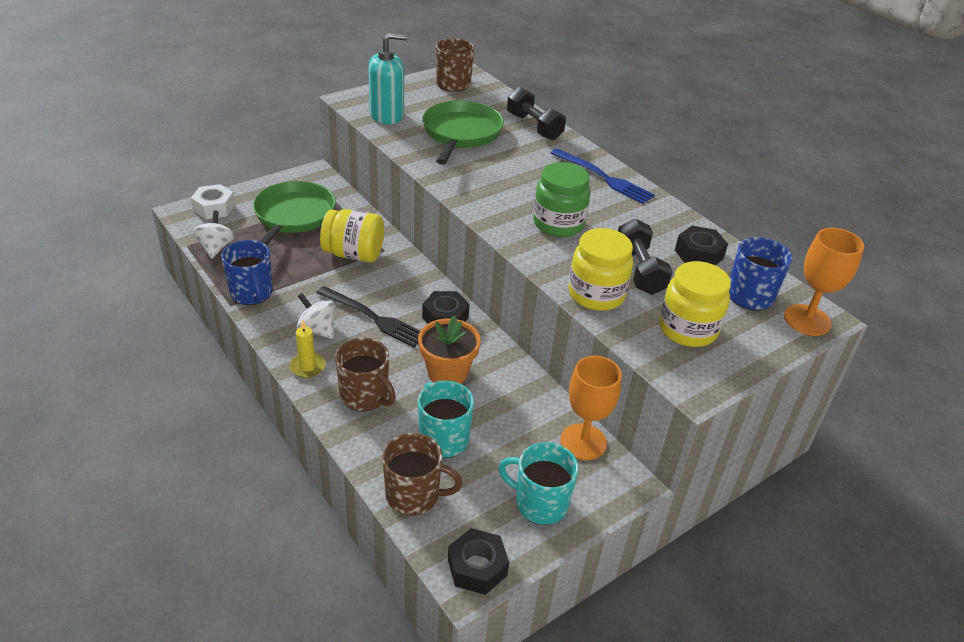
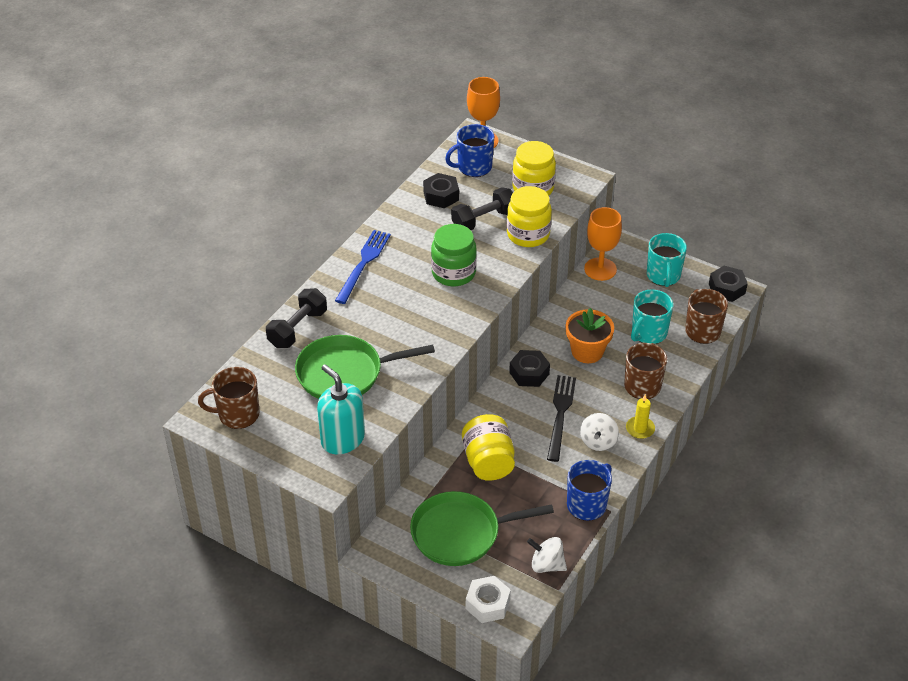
camera: 110 degrees left, 5 degrees up
(216, 248) = (546, 565): white spinning top -> white spinning top turned 45 degrees clockwise

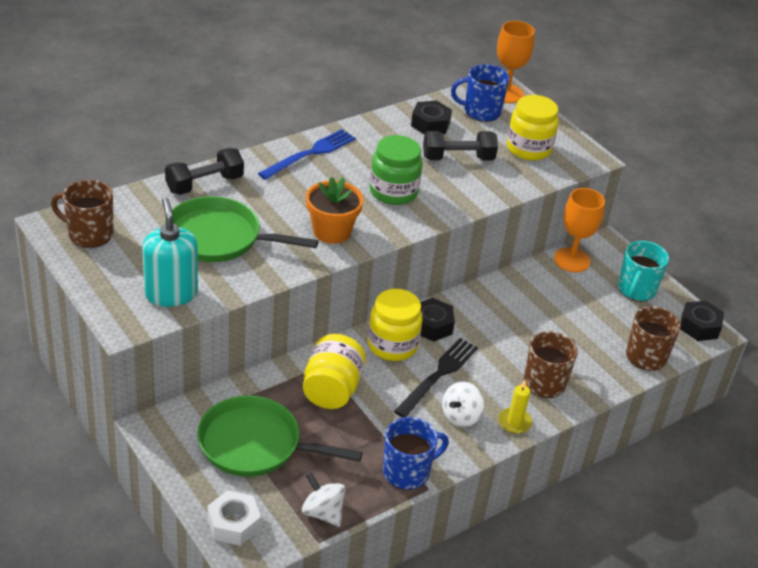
camera: 20 degrees right, 5 degrees down
(528, 234) = (494, 186): yellow jar -> yellow jar (392, 345)
(587, 351) = (507, 329): orange flower pot -> orange flower pot (331, 231)
(648, 333) = (584, 336): turquoise mug -> none

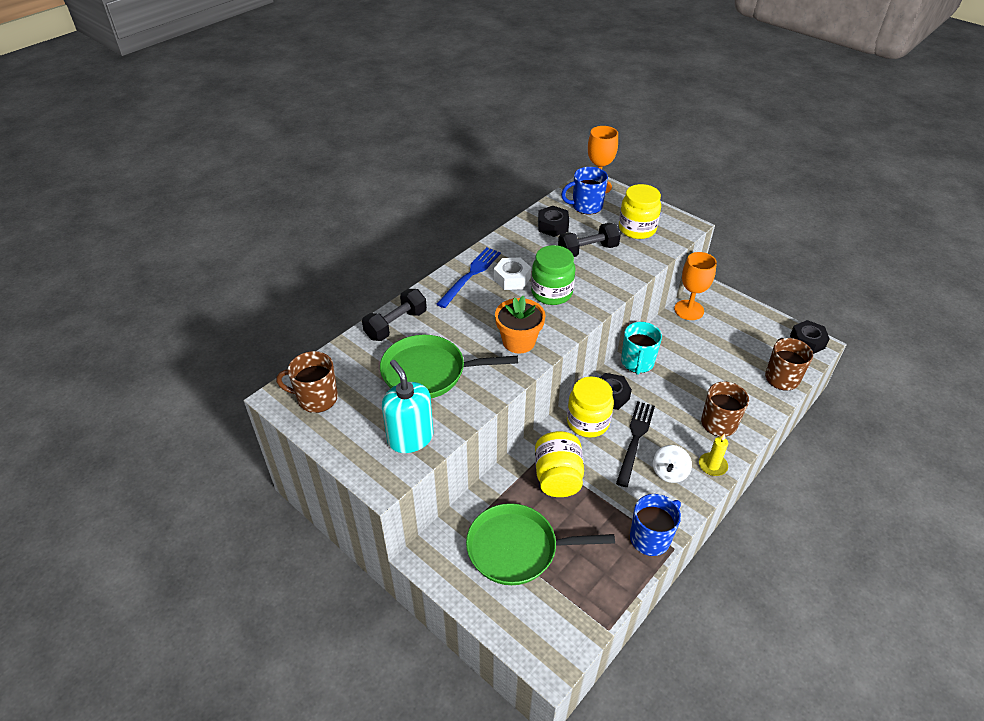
camera: 10 degrees left, 5 degrees up
(233, 524) = (531, 634): white nut -> white nut (512, 279)
(322, 512) = (600, 599): white spinning top -> none
(636, 290) = (747, 323): turquoise mug -> turquoise mug (637, 363)

